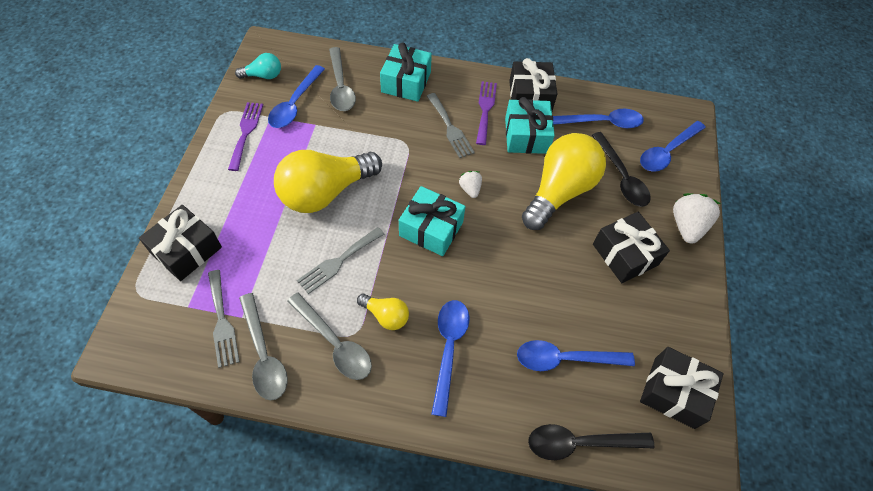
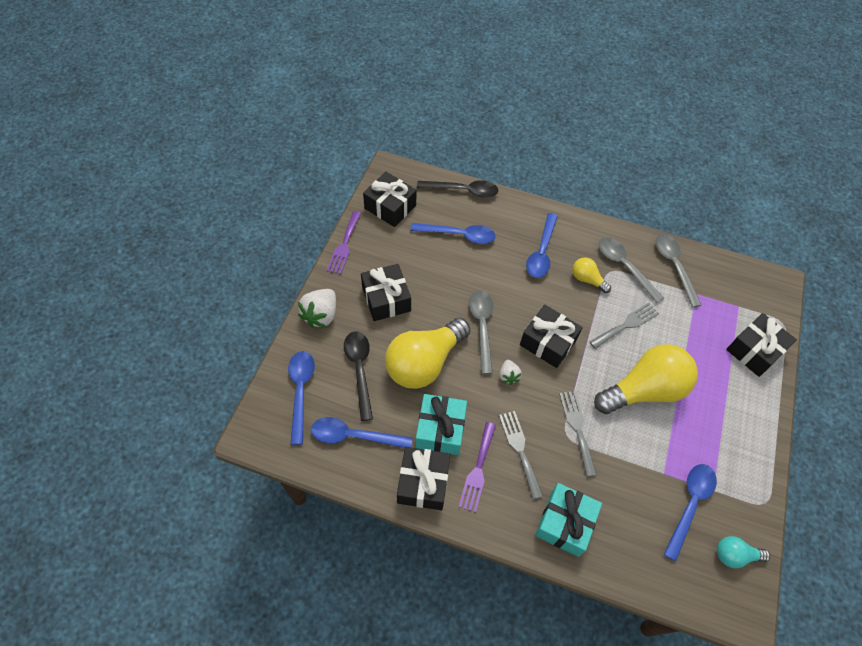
camera: 170 degrees left, 0 degrees up
(222, 322) = (709, 292): grey fork -> grey fork (577, 428)
(246, 132) = (735, 471): purple fork -> purple fork (344, 245)
(340, 86) = (641, 525): grey spoon -> grey spoon (482, 327)
(431, 229) = (548, 342): turquoise gift -> black gift
(667, 152) = (301, 391): blue spoon -> blue spoon turned 60 degrees counterclockwise

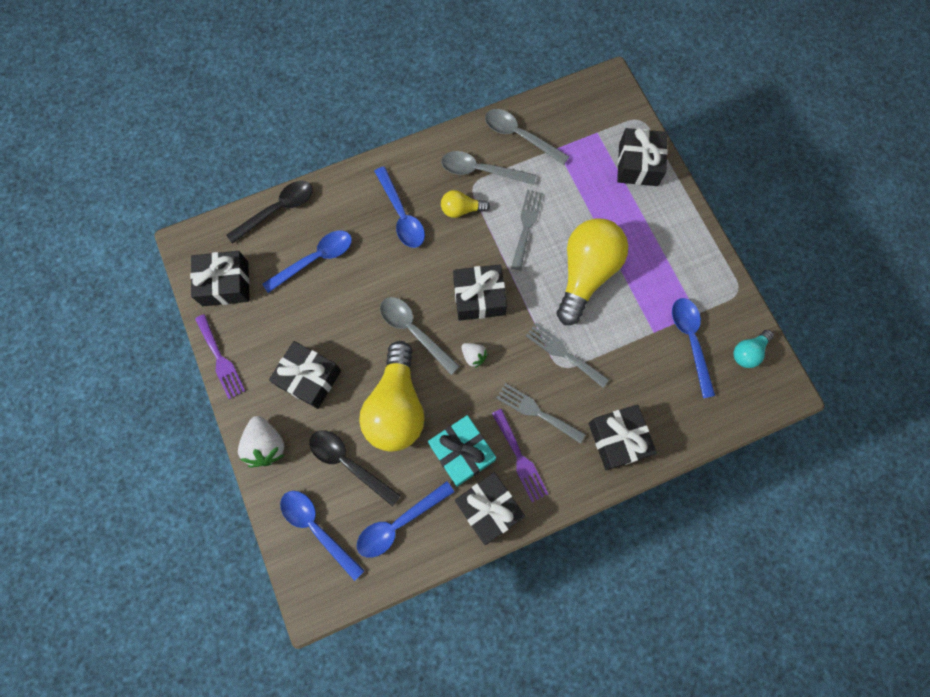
camera: 40 degrees left, 15 degrees up
(565, 523) = (618, 439): turquoise gift -> black gift

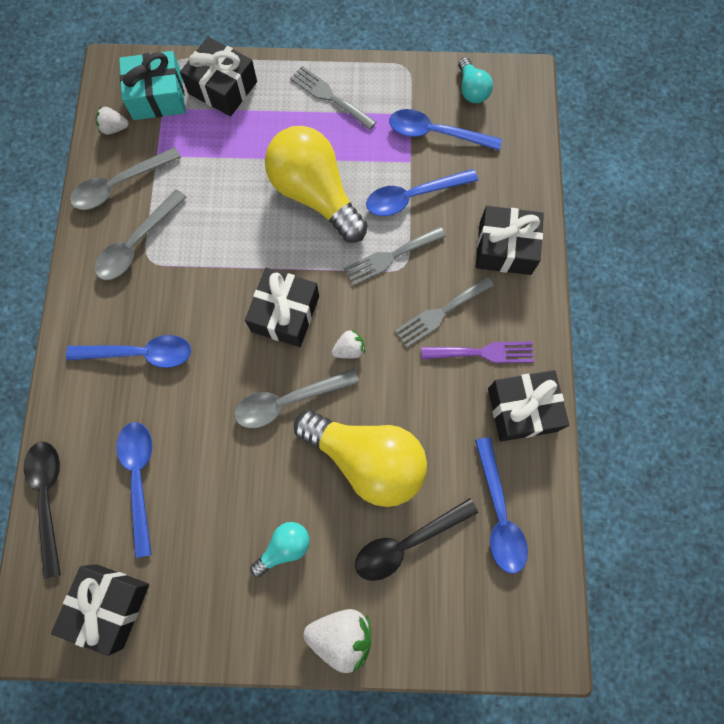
camera: 65 degrees left, 0 degrees up
(220, 359) = (206, 651): purple fork -> none
(309, 378) = (284, 547): black gift -> turquoise light bulb
(317, 528) = (466, 611): blue spoon -> blue spoon (413, 196)
(461, 209) = (171, 285): yellow light bulb -> none
(462, 452) = (450, 410): turquoise gift -> turquoise gift (158, 96)
(526, 226) = (229, 227): grey fork -> grey fork (329, 96)
(562, 109) = (114, 128): none -> white strawberry

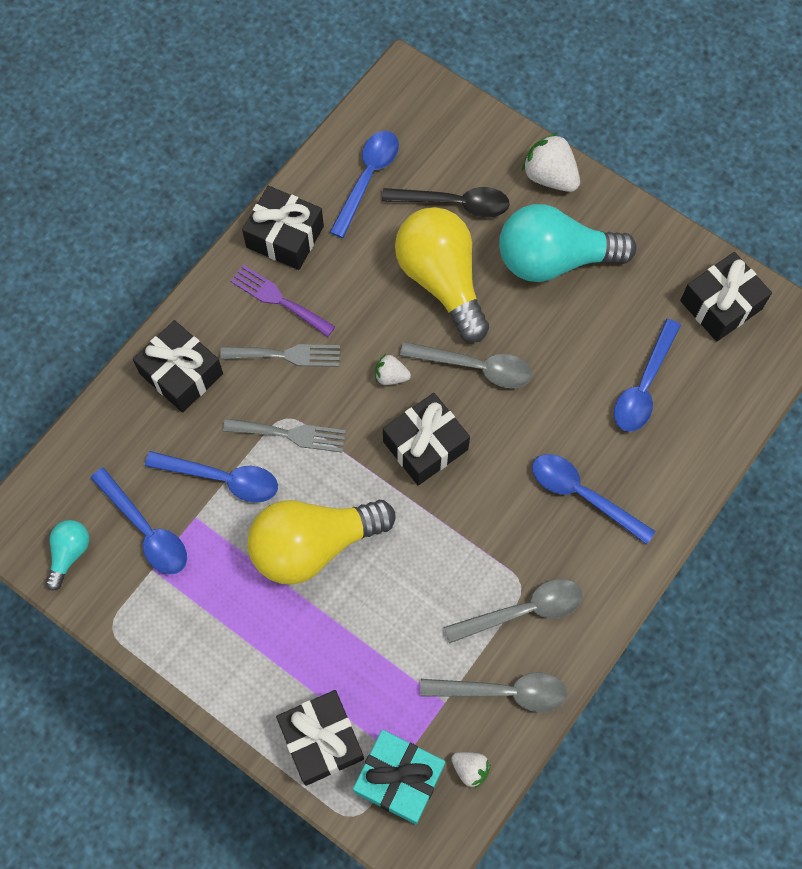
camera: 145 degrees left, 5 degrees down
(48, 498) = (732, 418): black spoon -> none
(284, 547) = (554, 259): turquoise light bulb -> turquoise light bulb, size x2.13
(315, 194) = (313, 545): yellow light bulb -> yellow light bulb turned 75 degrees clockwise
(329, 96) = (217, 648): grey fork -> none

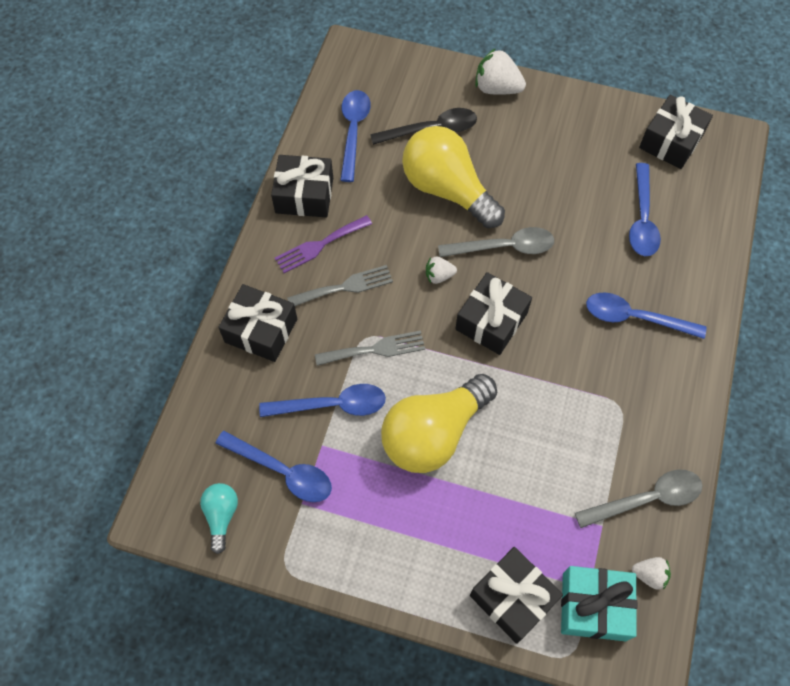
camera: 20 degrees left, 5 degrees down
(278, 299) = (319, 245): purple fork -> purple fork turned 45 degrees counterclockwise
(523, 611) = (631, 426): grey spoon -> none
(554, 259) = (528, 147): turquoise light bulb -> none

